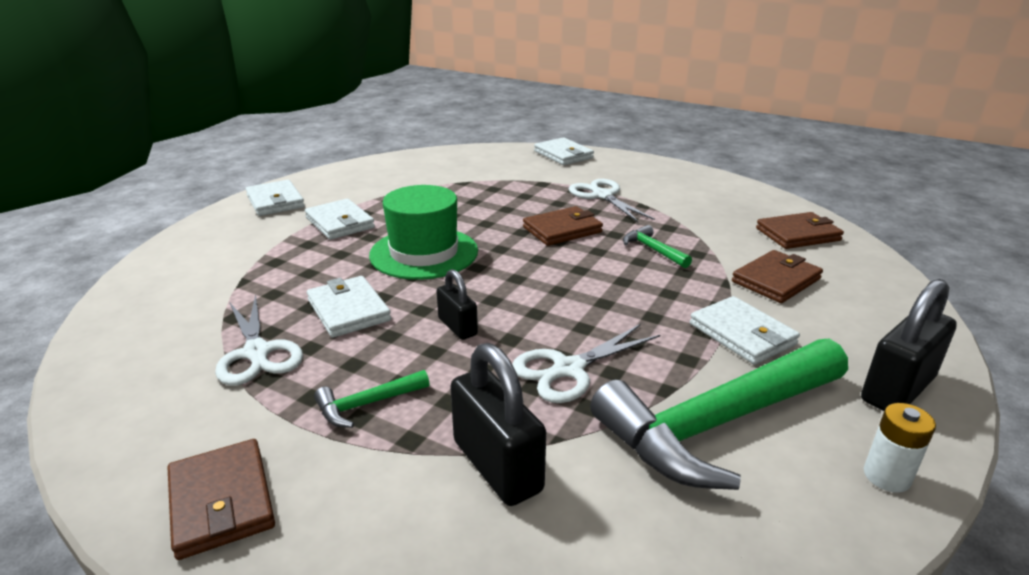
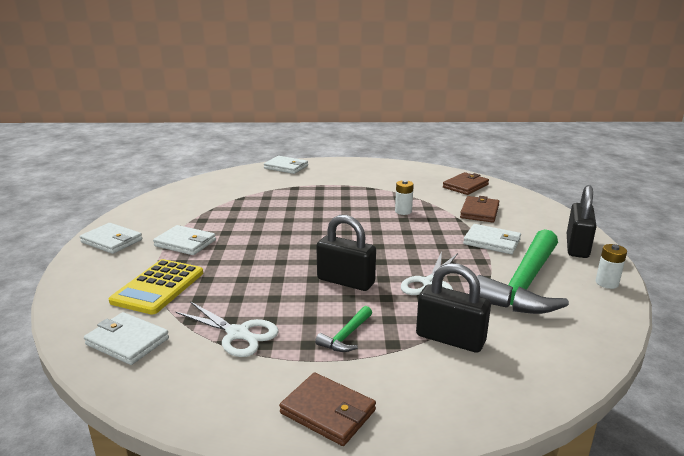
camera: 30 degrees left, 5 degrees down
(252, 267) = (158, 287): none -> yellow calculator
(348, 310) = (266, 292): white wallet -> white wallet (127, 341)
(424, 253) = (271, 247): green hat -> none
(457, 327) = (345, 281): black padlock -> black padlock, size x1.69
(562, 230) = (340, 212): brown wallet -> none
(602, 196) = (340, 187): white scissors -> none
(653, 250) = (403, 211): green hammer -> white battery

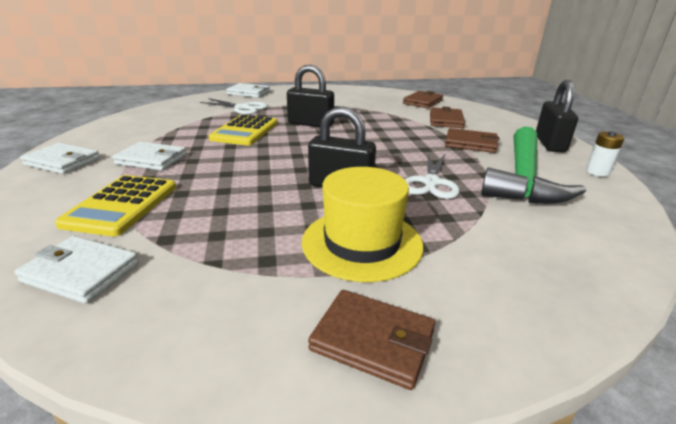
camera: 10 degrees left, 5 degrees up
(238, 334) = (229, 250): white scissors -> white scissors (242, 108)
(273, 215) = (245, 131): none -> yellow calculator
(346, 336) = (362, 243): green hammer -> yellow hat
(403, 211) = (375, 123): white battery -> none
(450, 338) = (479, 236): black padlock -> black padlock (311, 124)
(492, 242) = (470, 143): white wallet -> brown wallet

